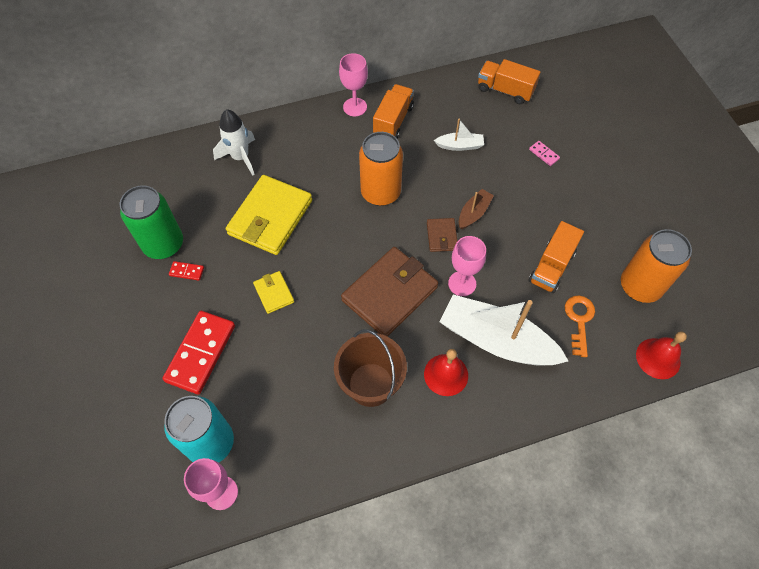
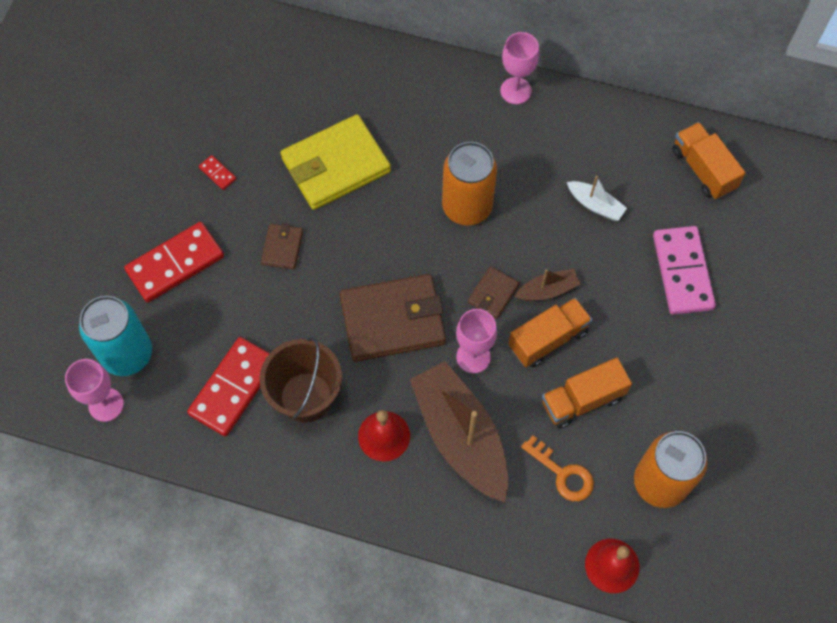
camera: 35 degrees right, 5 degrees up
(164, 244) = (215, 131): green can -> none
(240, 157) = (353, 80): white rocket -> none
(274, 293) = (282, 247): yellow wallet -> brown wallet
(312, 413) = (233, 388): none -> red domino
(393, 121) = (544, 132): orange truck -> orange truck (548, 339)
(496, 340) = (460, 436): white boat -> brown boat
(544, 154) = (682, 272): pink domino -> pink domino, size x2.35
(579, 320) = (562, 473): orange key -> orange key turned 90 degrees clockwise

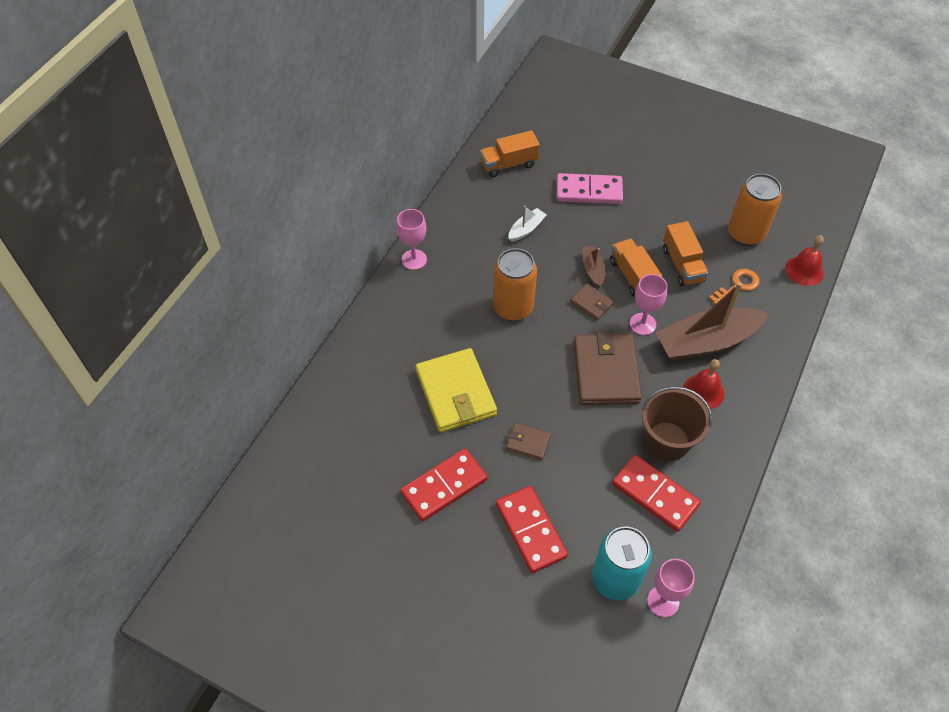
camera: 80 degrees left, 10 degrees down
(217, 173) = (444, 486): red domino -> red domino, size x2.35

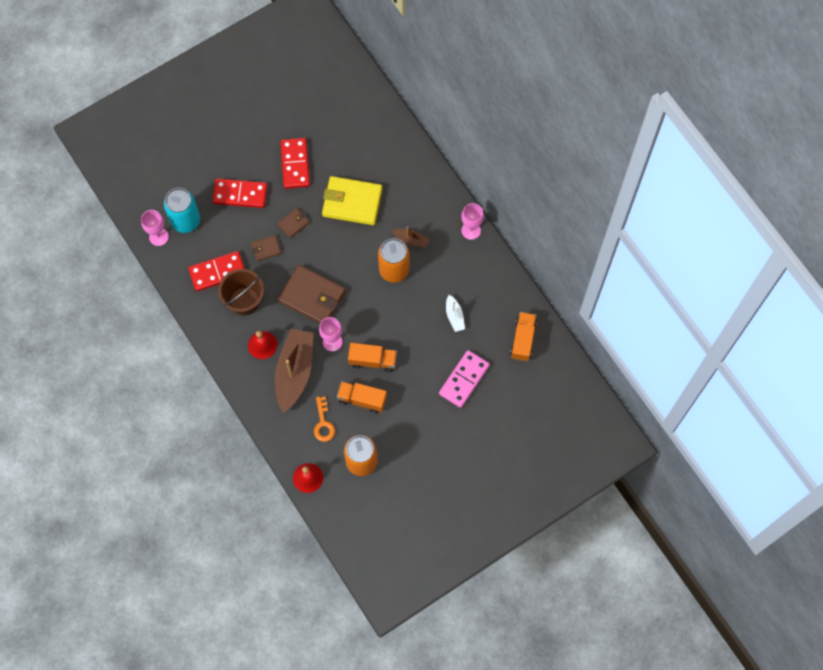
camera: 120 degrees right, 15 degrees up
(591, 303) = (367, 320): brown wallet -> brown wallet (266, 248)
(593, 269) = (394, 338): brown boat -> brown boat (411, 240)

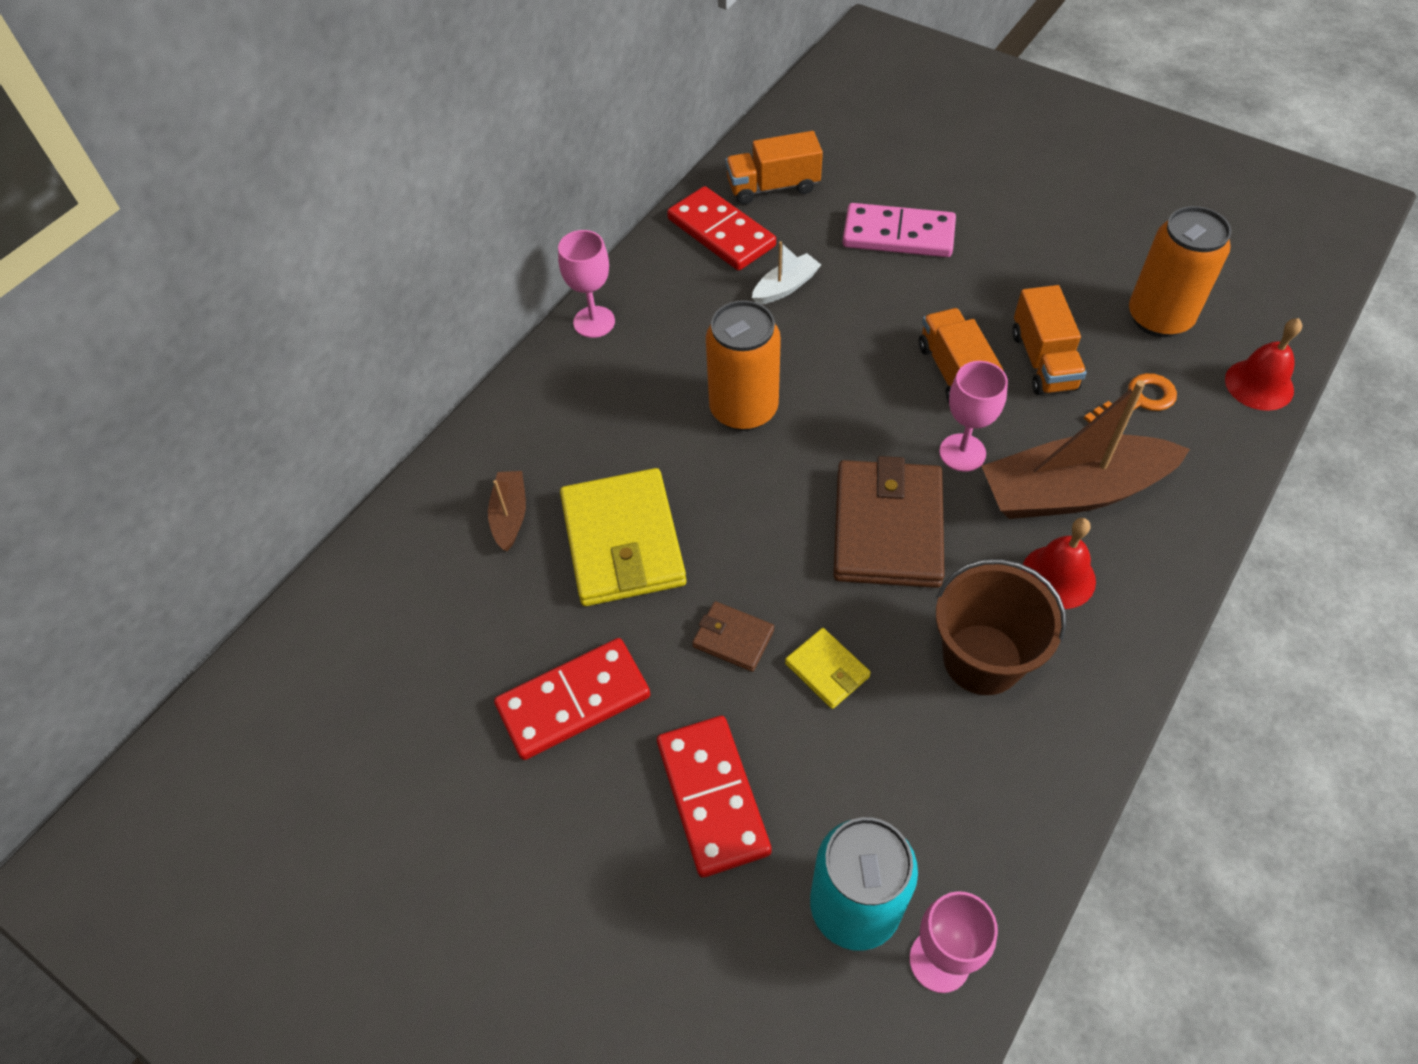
camera: 110 degrees left, 15 degrees down
(217, 272) = (948, 754): red domino -> red domino (721, 233)
(266, 248) = (827, 670): brown wallet -> yellow wallet
(411, 240) = (661, 405): brown boat -> brown boat (510, 515)

